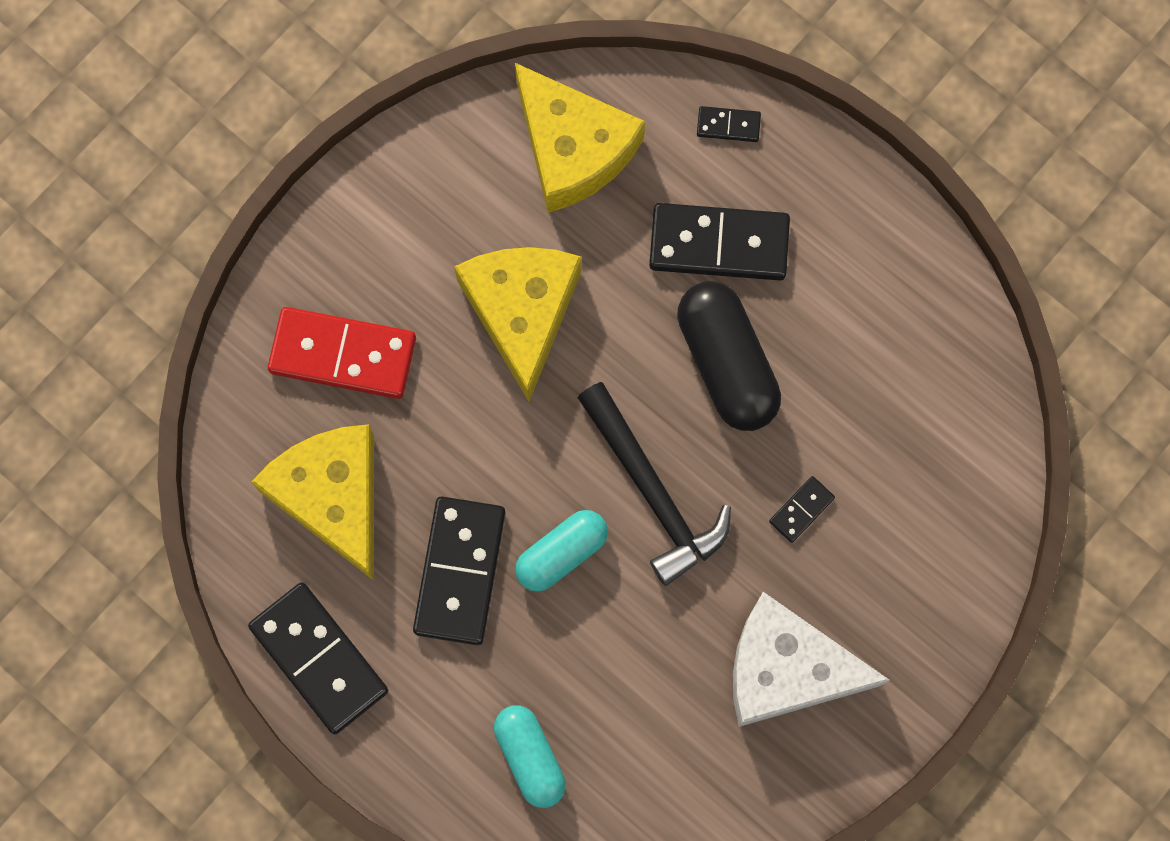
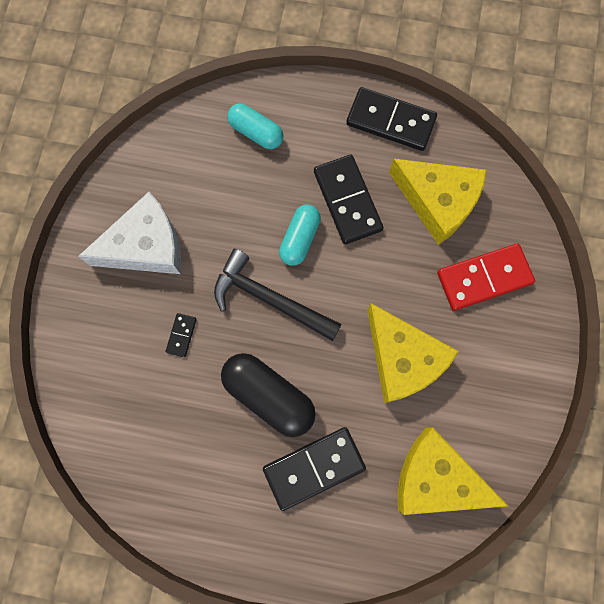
camera: 150 degrees right, 0 degrees up
(728, 125) = (351, 551): black domino -> none

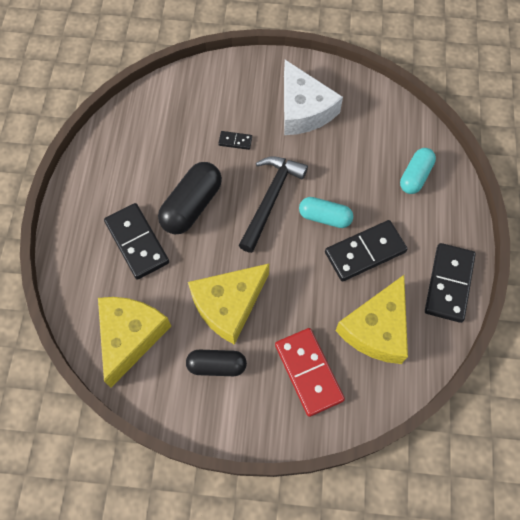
camera: 85 degrees right, 10 degrees down
(474, 377) = (217, 365): none -> black capsule

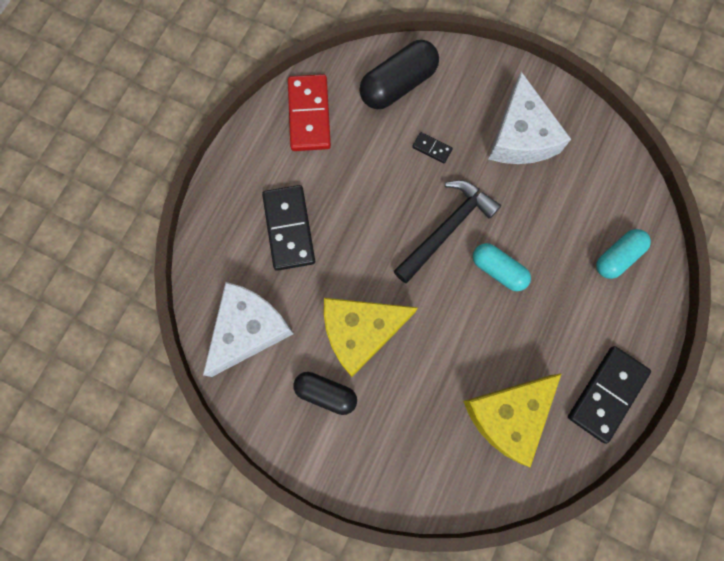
camera: 20 degrees right, 10 degrees up
(130, 336) = (248, 329): yellow cheese -> white cheese
(192, 206) = (360, 207): black capsule -> black capsule (398, 85)
(309, 372) = (418, 436): red domino -> red domino (309, 115)
(365, 252) = (527, 325): black domino -> none

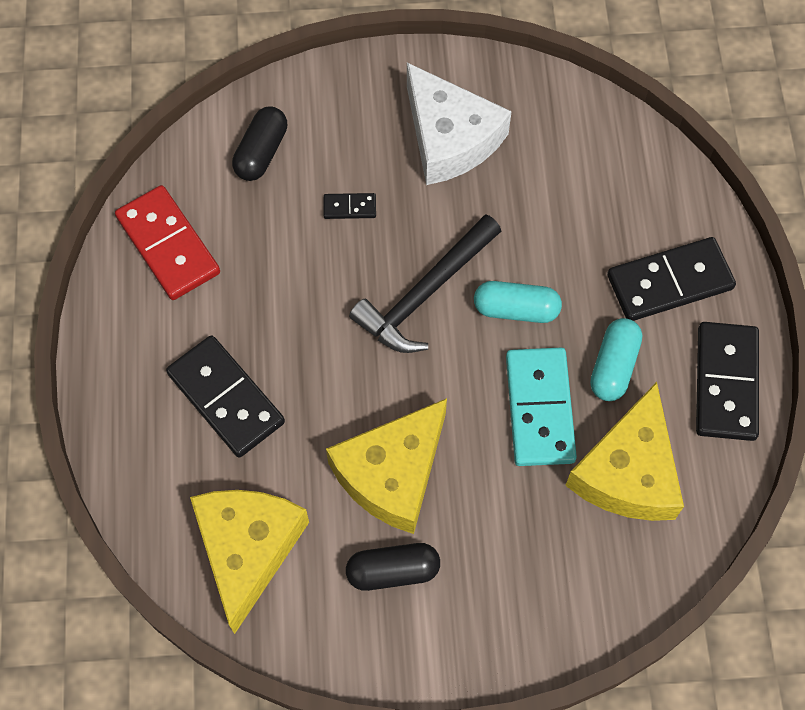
camera: 30 degrees left, 10 degrees down
(248, 329) = (247, 549): white cheese -> yellow cheese
(398, 85) = (261, 152): black capsule -> black capsule, size x0.65
(446, 229) = (425, 294): black hammer -> black hammer turned 150 degrees counterclockwise
(475, 342) = (539, 408): none -> turquoise domino
(609, 306) = (669, 282): none -> black domino
(617, 257) = (645, 220): turquoise capsule -> turquoise capsule (613, 366)

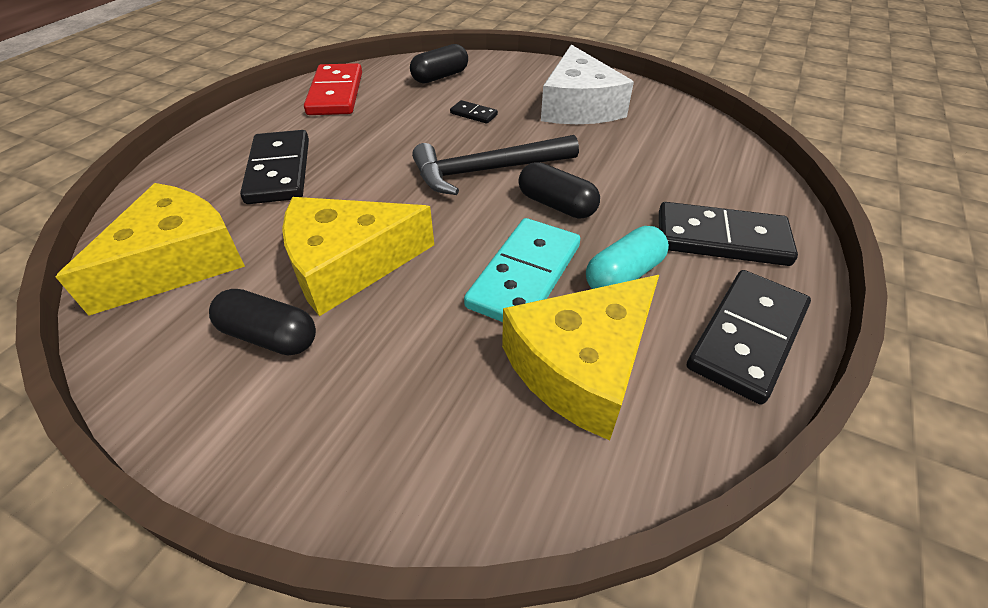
camera: 30 degrees right, 20 degrees down
(516, 309) = (556, 205): turquoise capsule -> black capsule

